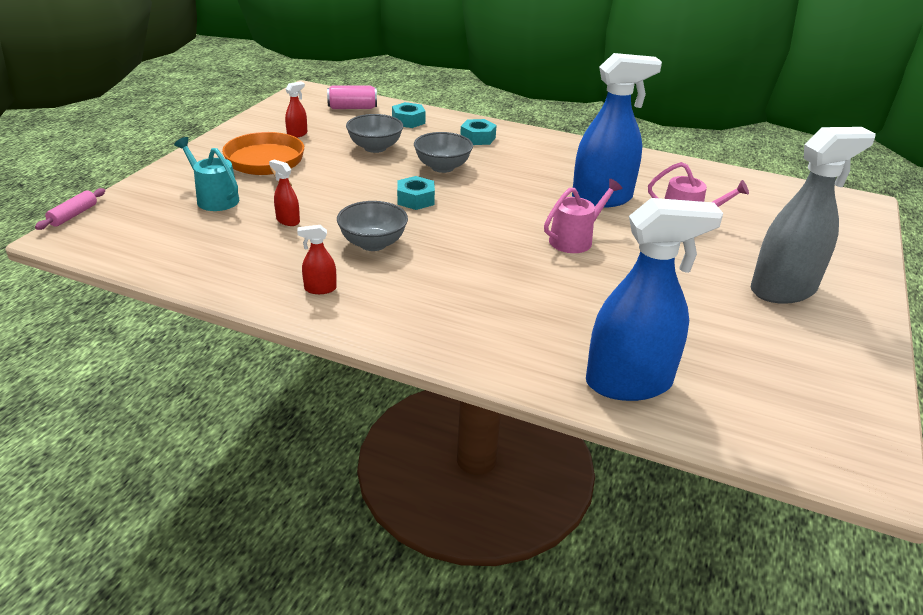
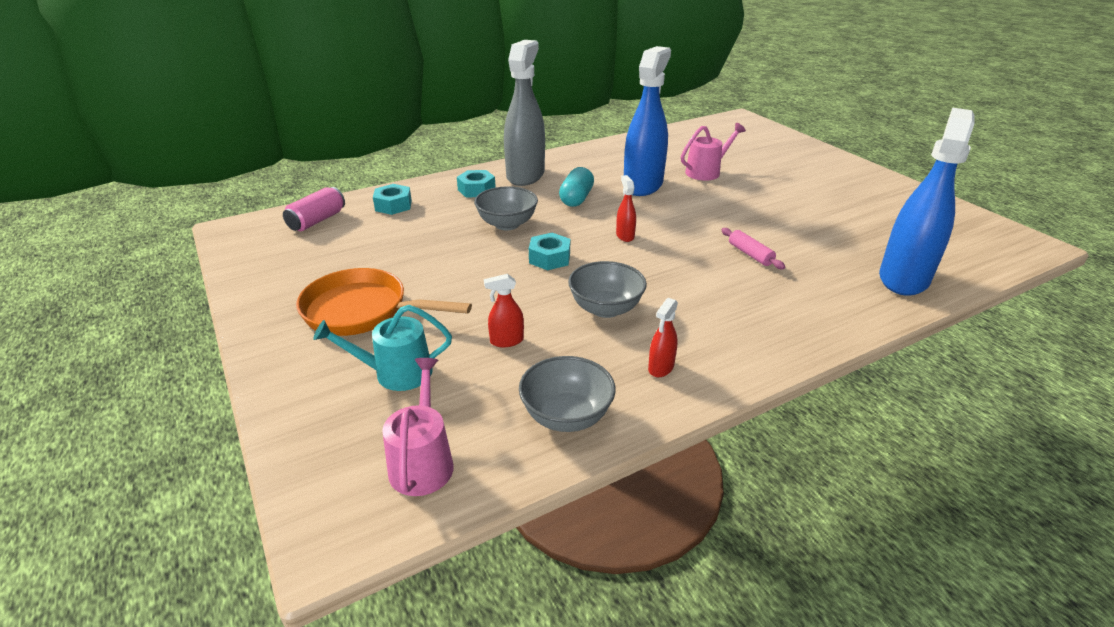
camera: 50 degrees left, 0 degrees up
(73, 215) = (284, 509): pink rolling pin -> pink rolling pin (750, 254)
(297, 134) = (323, 270): red spray bottle -> red spray bottle (625, 236)
(375, 148) = (421, 240): grey bowl -> grey bowl (566, 416)
(527, 179) = (576, 199): none -> turquoise capsule
(575, 240) = (693, 219): pink watering can -> pink watering can (422, 462)
(783, 290) = (823, 182): grey spray bottle -> grey spray bottle (525, 175)

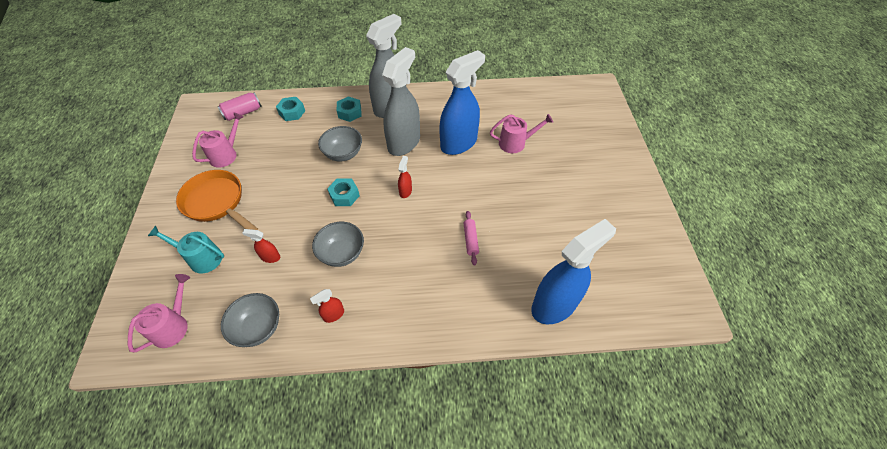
camera: 25 degrees right, 20 degrees up
(330, 263) = (226, 154): none -> pink watering can
(576, 199) = (404, 143): turquoise capsule -> grey spray bottle

